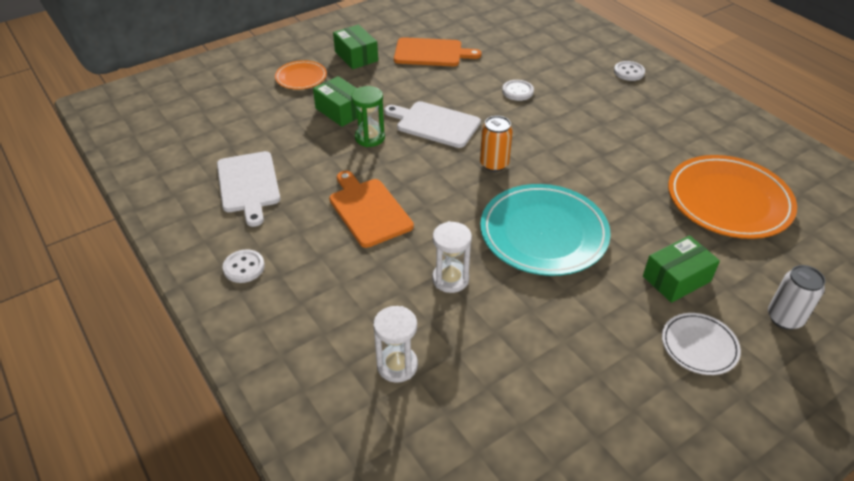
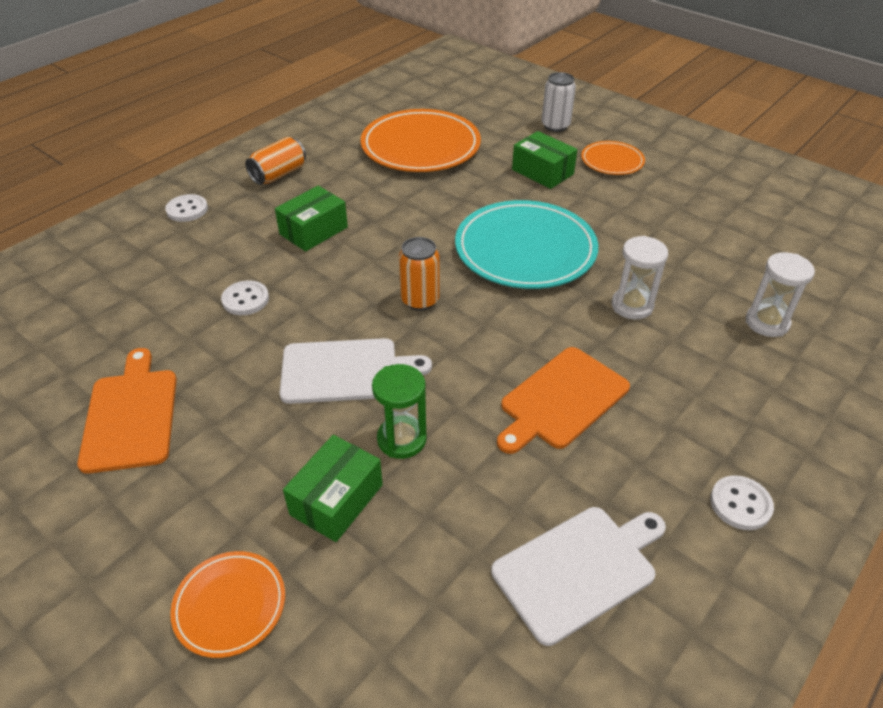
camera: 105 degrees left, 0 degrees up
(356, 56) = (141, 529): green box -> green box (313, 231)
(435, 124) = (345, 371): white cutting board -> white cutting board turned 105 degrees counterclockwise
(677, 114) = (278, 174): none -> orange can
(699, 346) = (612, 161): white plate -> orange plate

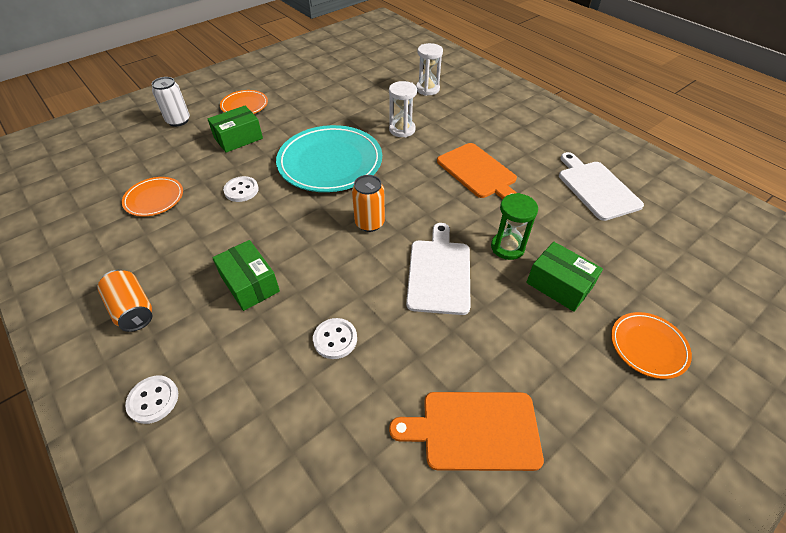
camera: 80 degrees left, 5 degrees up
(420, 146) = (154, 199): orange plate -> orange plate, size x0.51
(740, 504) = (551, 129): white button -> white button (241, 190)

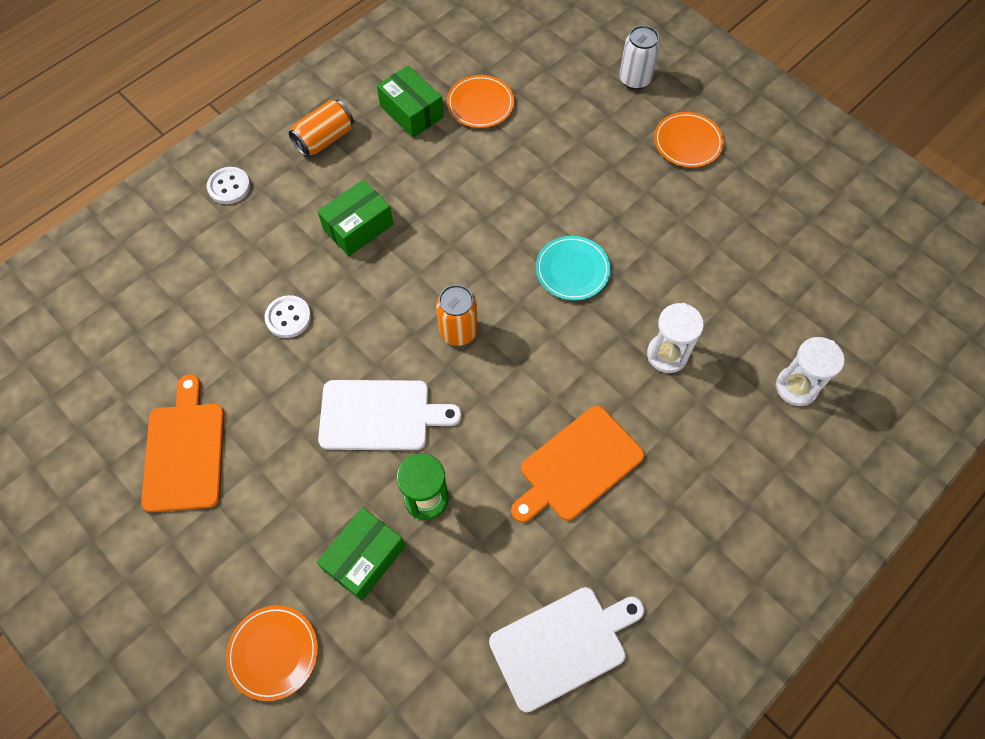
camera: 85 degrees right, 15 degrees up
(238, 138) = (608, 154): green box -> green box (412, 112)
(241, 190) = (504, 183): white button -> none
(330, 162) = (572, 270): turquoise plate -> turquoise plate, size x0.51

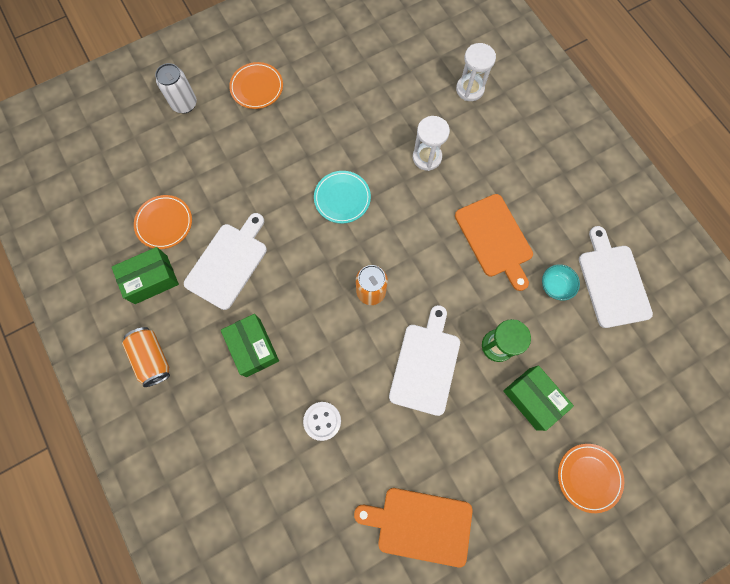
camera: 75 degrees left, 10 degrees up
(229, 187) = (174, 452): white button -> none
(452, 176) = (228, 263): none -> white cutting board
(532, 561) = (555, 286): none -> turquoise bowl

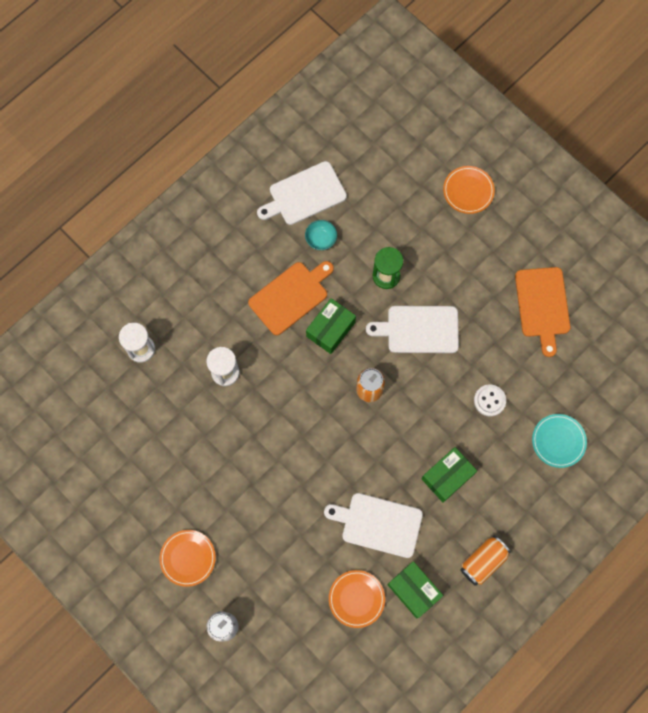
camera: 105 degrees left, 0 degrees up
(342, 198) = (287, 439): turquoise plate -> turquoise plate (558, 441)
(532, 399) = (421, 241): green box -> green box (330, 329)

